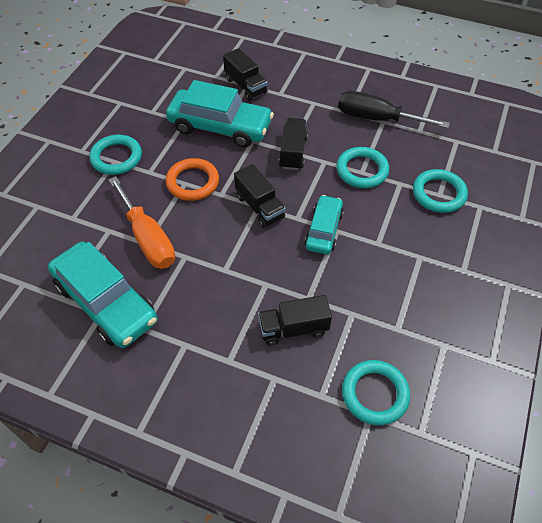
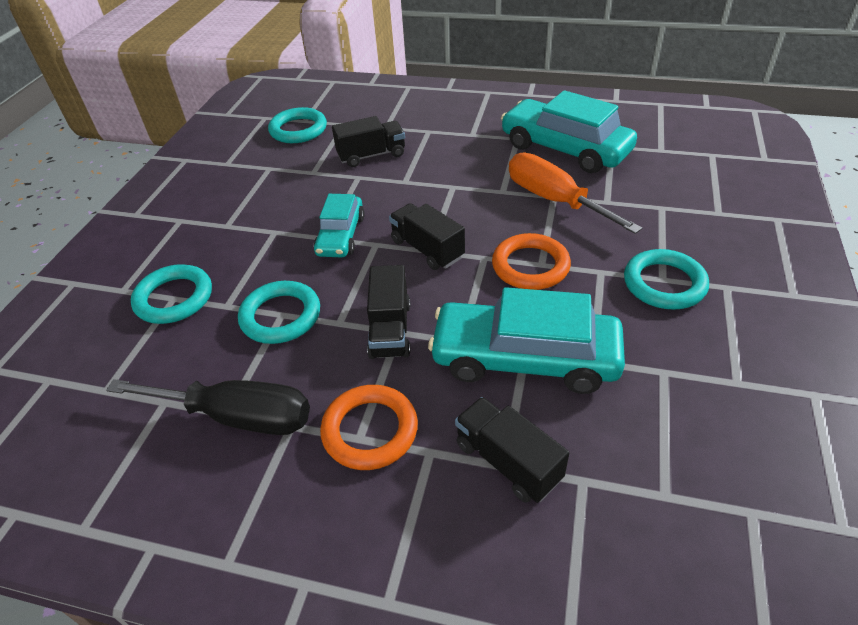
camera: 175 degrees right, 10 degrees down
(308, 105) = (370, 430): none -> orange ring

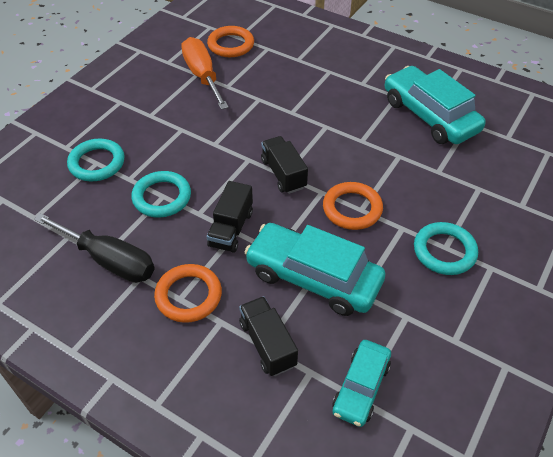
camera: 15 degrees right, 5 degrees up
(298, 130) = (231, 45): turquoise ring -> orange ring
(341, 235) = (226, 145): turquoise car -> turquoise car (361, 387)
(371, 155) = (276, 82): black truck -> none
(554, 200) = (398, 159): orange screwdriver -> orange screwdriver (202, 76)

